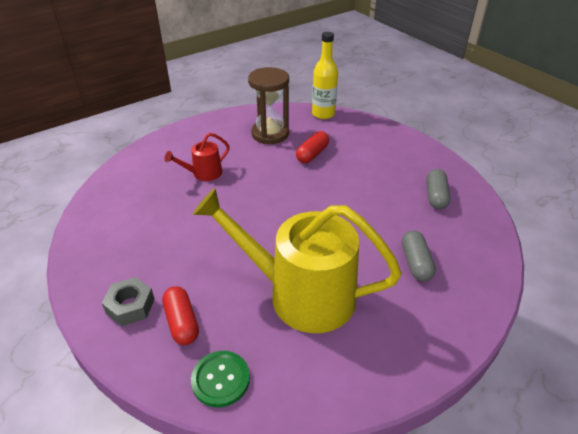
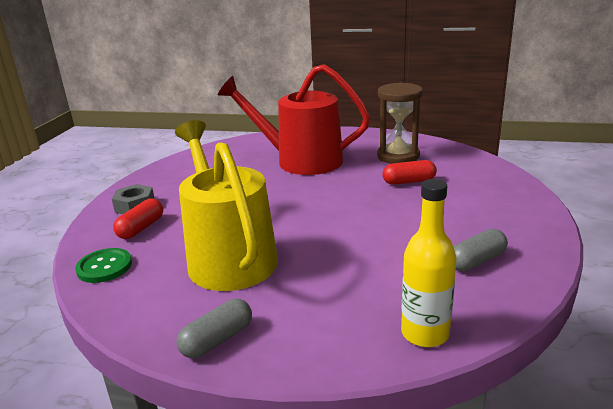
camera: 50 degrees right, 15 degrees down
(203, 173) = (301, 161): red watering can -> red watering can, size x2.22
(323, 114) = (475, 159): yellow bottle -> yellow bottle (425, 333)
(416, 263) = (354, 292): grey capsule -> grey capsule (217, 340)

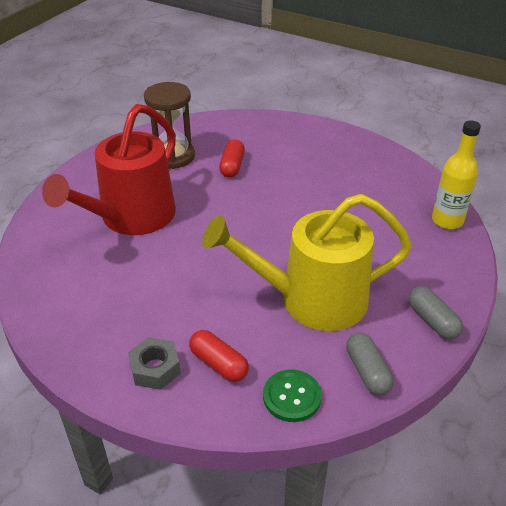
camera: 75 degrees left, 15 degrees up
(477, 261) = (373, 174): grey capsule -> grey capsule (367, 371)

